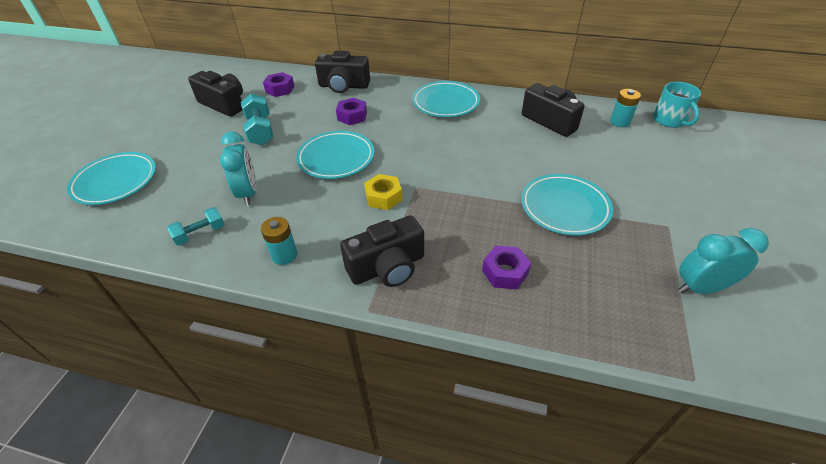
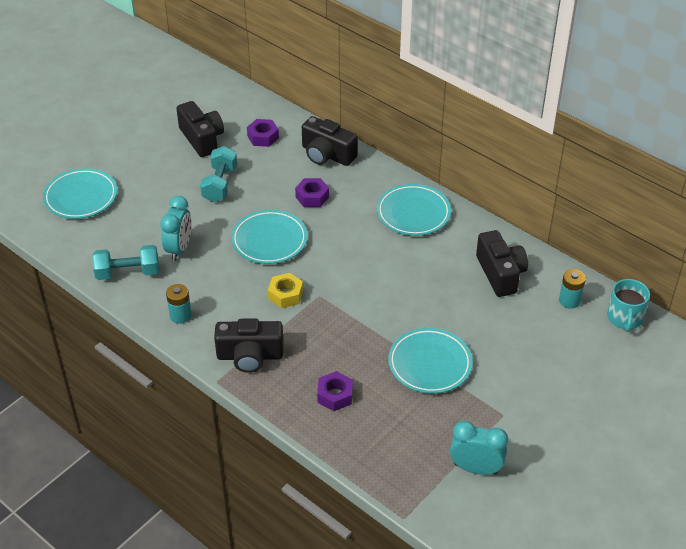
camera: 25 degrees right, 0 degrees up
(200, 234) = (128, 273): turquoise dumbbell -> turquoise dumbbell, size x1.52

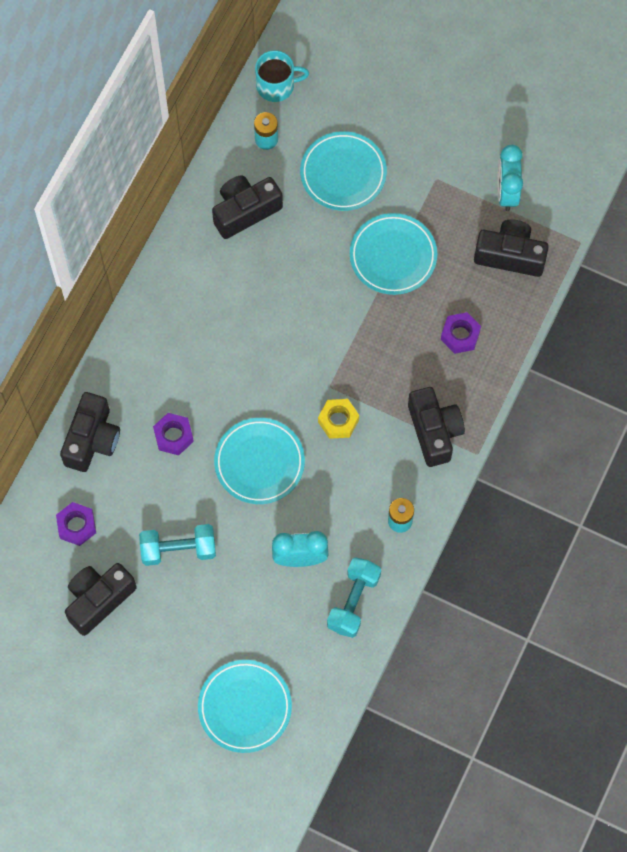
camera: 105 degrees left, 25 degrees up
(128, 273) = (353, 601): turquoise dumbbell -> turquoise dumbbell turned 45 degrees clockwise
(405, 454) = (510, 255): none -> black camera
(413, 213) = (172, 318): turquoise plate -> turquoise plate (343, 173)

